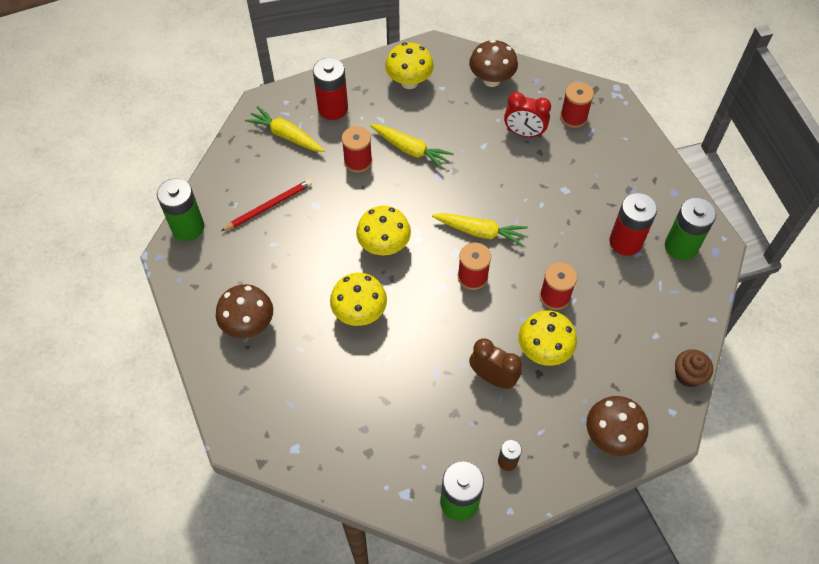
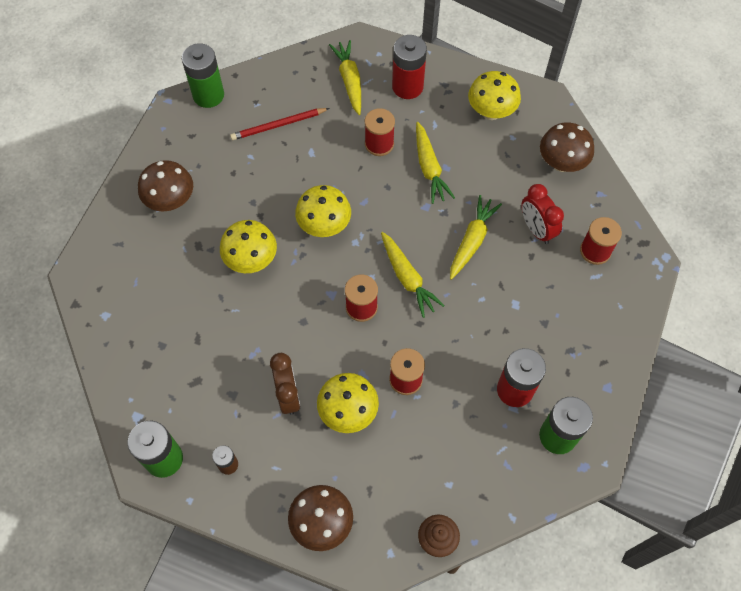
camera: 45 degrees right, 5 degrees up
(269, 206) = (278, 125): red pencil -> red pencil turned 150 degrees clockwise
(493, 173) = (472, 240): none -> yellow carrot

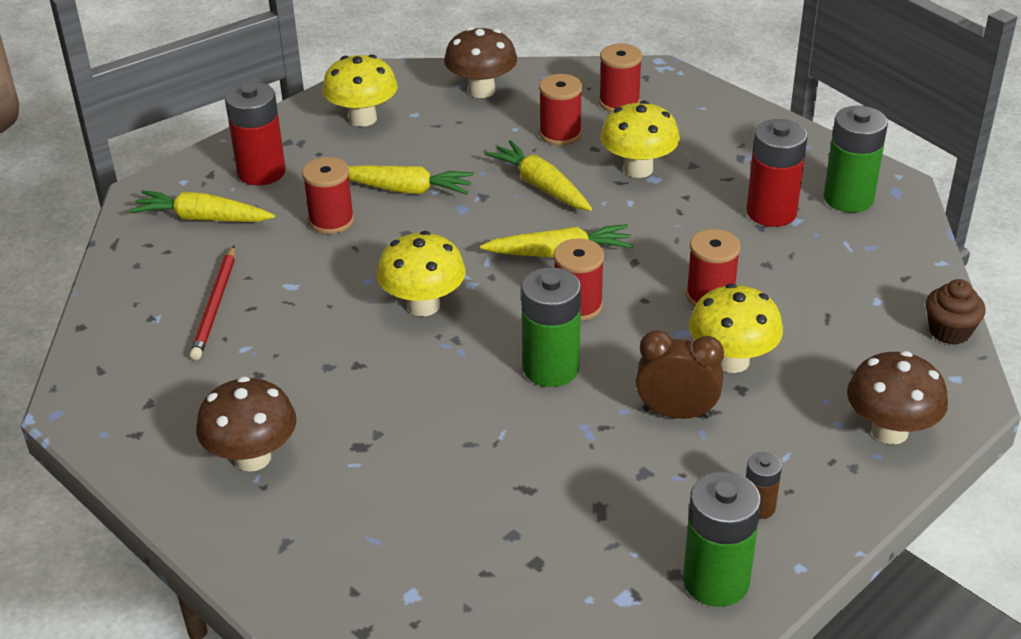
camera: 65 degrees left, 25 degrees down
(208, 95) = (90, 365): green battery -> green battery (551, 368)
(251, 260) = (428, 393): yellow mushroom -> yellow mushroom (638, 169)
(536, 229) = (560, 134): red clock -> red spool

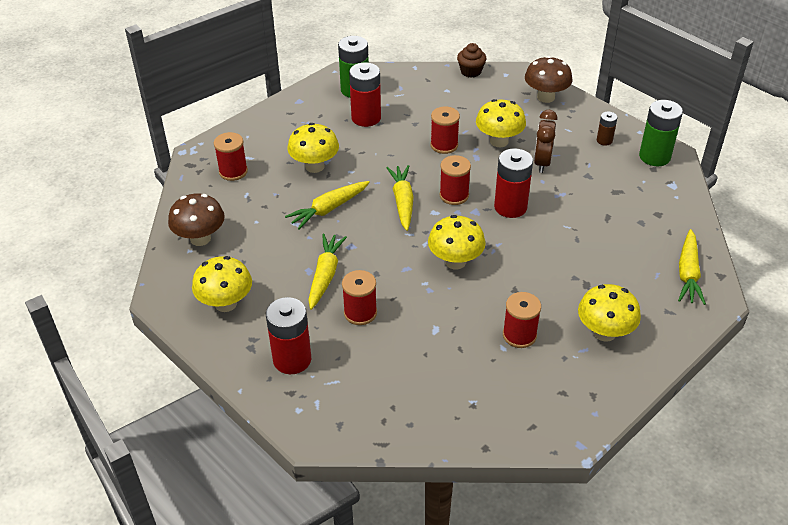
camera: 90 degrees left, 5 degrees up
(203, 218) = (352, 389): yellow carrot -> yellow carrot (688, 273)
(215, 306) = (458, 369): red pencil -> none
(252, 458) = (604, 332): brown mushroom -> yellow mushroom
(551, 368) = (510, 207): green battery -> red battery
(560, 134) = (267, 199): red spool -> red spool (519, 335)

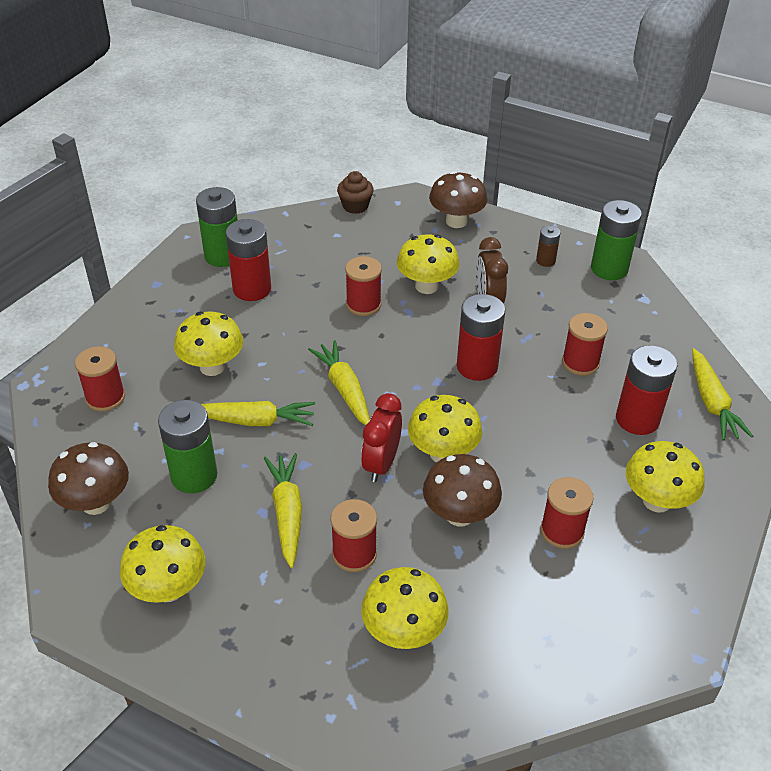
camera: 20 degrees left, 0 degrees up
(272, 236) = (194, 475): none -> green battery
(292, 359) = (292, 645): red battery -> red battery (637, 419)
(329, 209) = (254, 421): yellow carrot -> yellow carrot turned 120 degrees counterclockwise
(372, 371) = (403, 632): none -> yellow mushroom
(406, 258) = (381, 464): none -> red clock
(448, 305) = (459, 514): none -> brown mushroom
(454, 195) = (403, 367): red spool -> red spool (580, 363)

